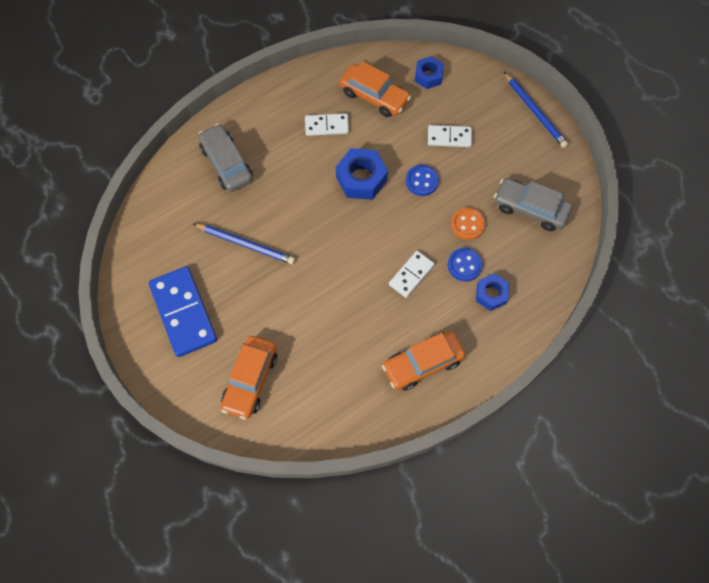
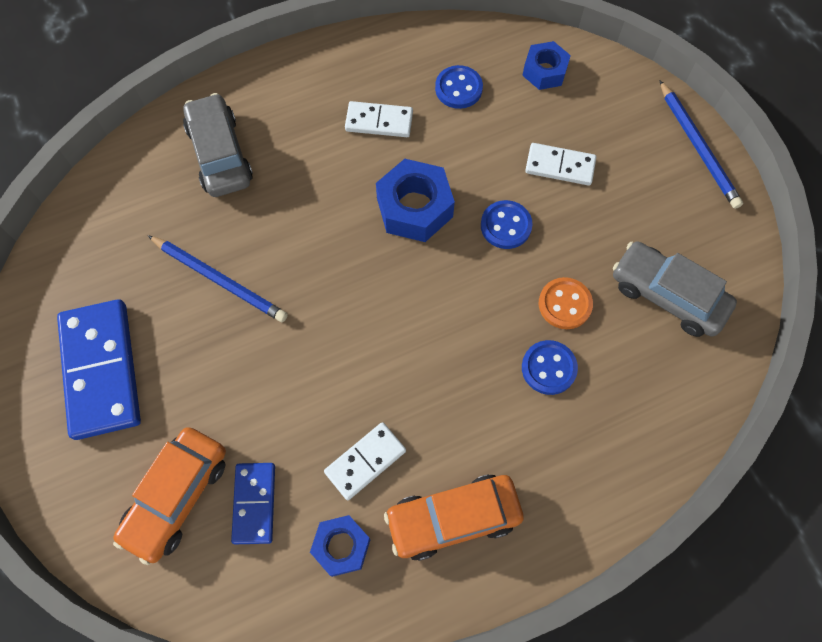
camera: 10 degrees right, 0 degrees up
(299, 375) = (254, 503): none -> blue domino
(374, 96) = (458, 88): orange car -> blue button
(411, 275) = (462, 370): white domino -> white domino (365, 461)
(491, 294) = (583, 422): blue nut -> blue nut (341, 546)

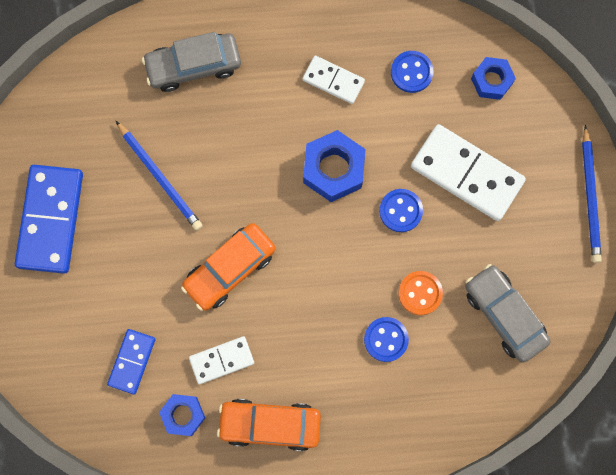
camera: 20 degrees right, 10 degrees up
(177, 496) = (78, 336): orange car -> orange car (230, 269)
(220, 154) = (193, 66): grey car -> grey car turned 105 degrees counterclockwise
(560, 166) = (467, 174): white domino -> white domino, size x1.81

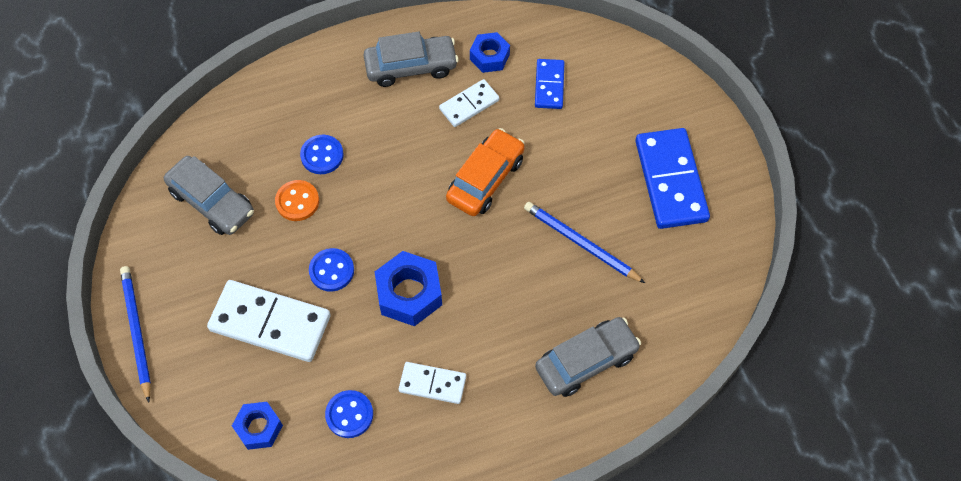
camera: 165 degrees right, 15 degrees down
(270, 425) = (411, 66): orange car -> grey car

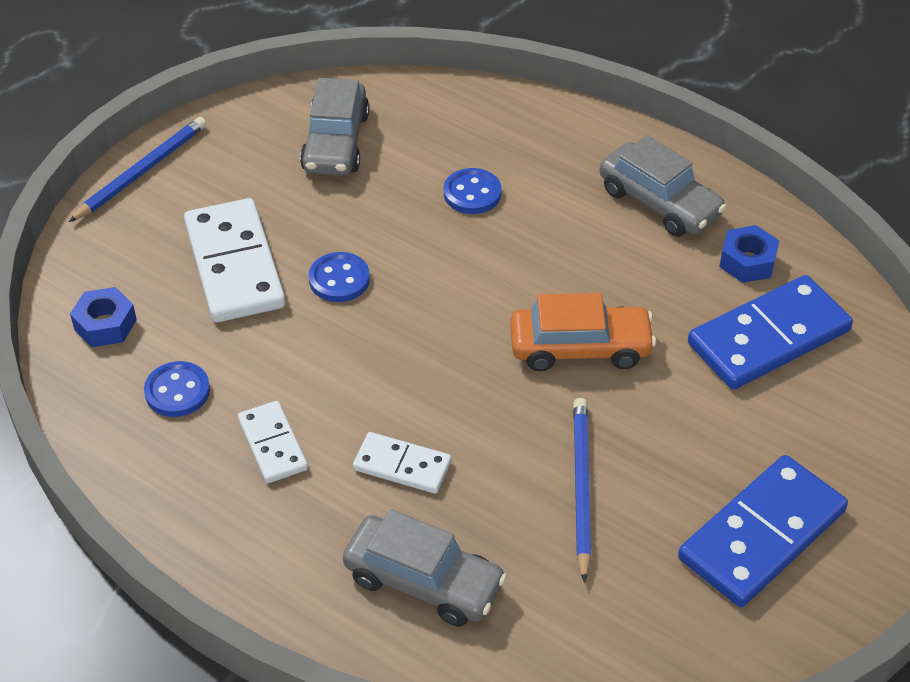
camera: 55 degrees right, 15 degrees down
(297, 201) = (397, 205): orange button -> none
(409, 293) = (369, 361): blue nut -> none
(469, 104) = (663, 279): white domino -> white domino (402, 465)
(549, 85) = (769, 337): blue domino -> blue domino, size x1.81

